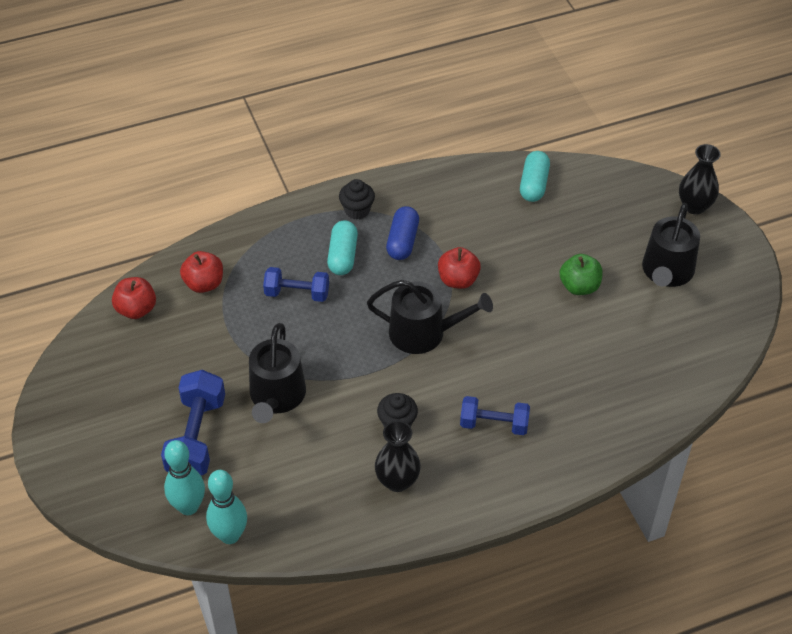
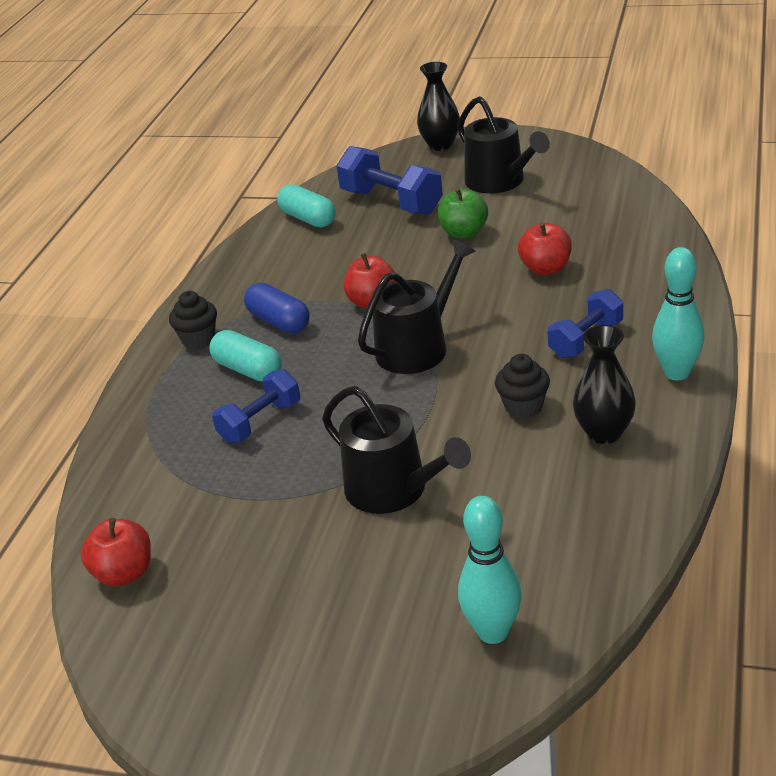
camera: 50 degrees left, 15 degrees down
(196, 437) = (387, 585): blue dumbbell -> blue dumbbell (391, 202)
(204, 284) = (156, 495): red apple -> red apple (546, 269)
(230, 535) = (571, 606): turquoise bowling pin -> turquoise bowling pin (677, 373)

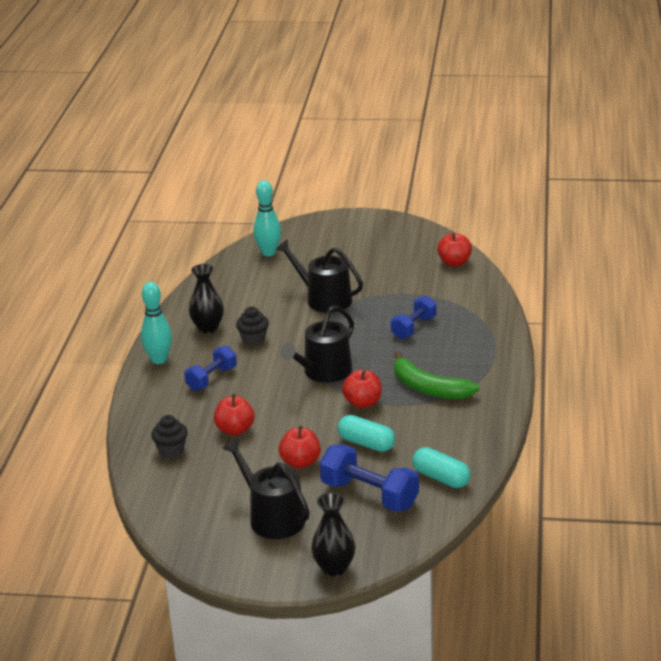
camera: 170 degrees right, 5 degrees down
(198, 339) = (482, 375): black cupcake -> black cupcake (171, 450)
(248, 370) = (436, 356): turquoise capsule -> turquoise capsule (366, 443)
(279, 321) = (428, 388): blue capsule -> green banana
(464, 233) = (300, 462): green apple -> red apple

